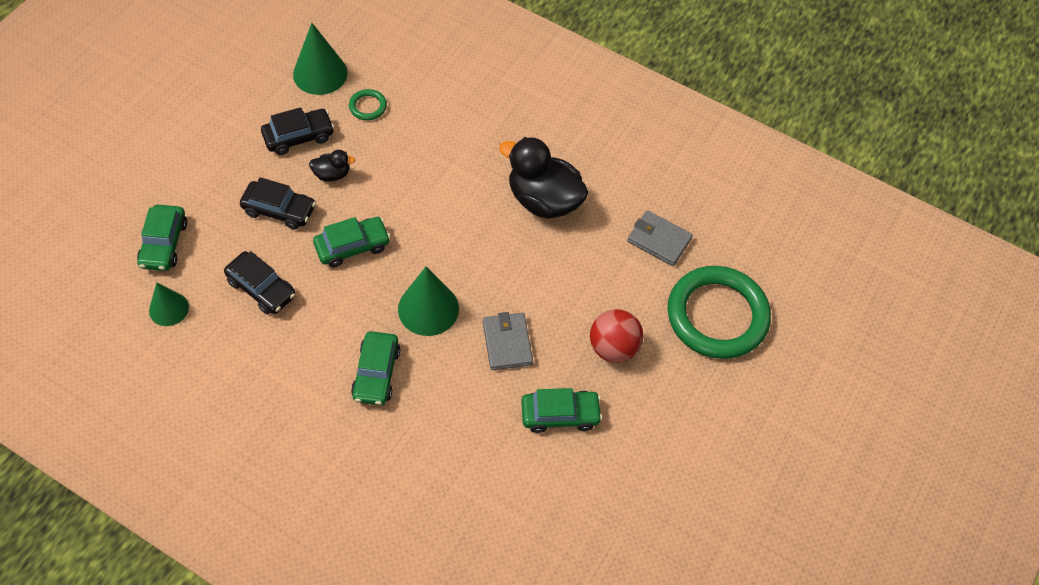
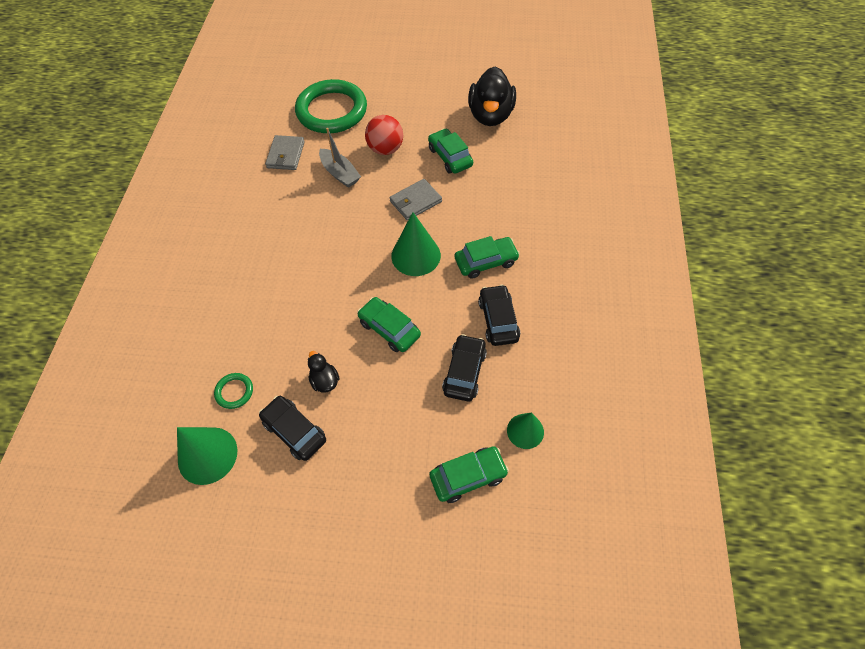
camera: 110 degrees left, 0 degrees up
(279, 210) = (382, 402): black car -> black car (498, 320)
(543, 200) = (281, 228): black duck -> black duck (490, 115)
(597, 283) = (340, 173): none -> grey boat

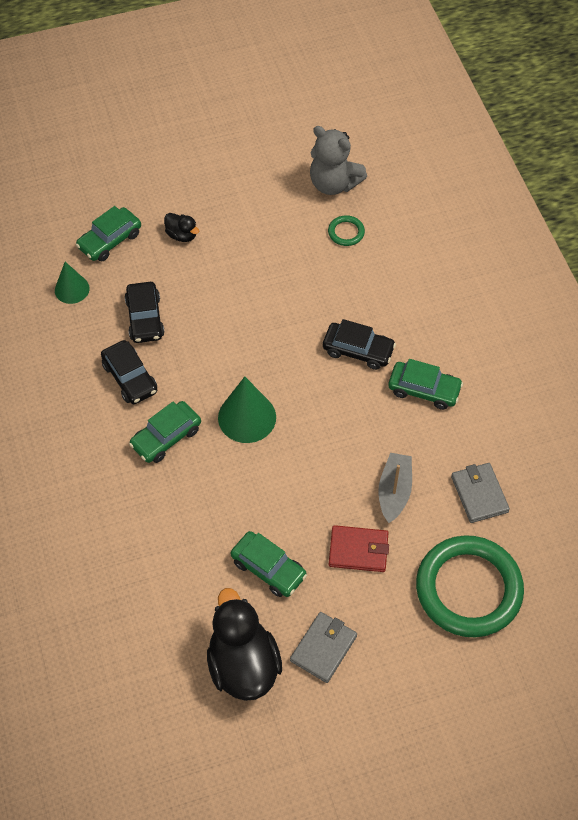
camera: 155 degrees right, 0 degrees up
(207, 455) = (333, 183): green cone -> grey teddy bear
(294, 431) = (273, 222): black car -> black car (358, 350)
(325, 381) = (271, 267): black duck -> black duck (182, 235)
(340, 173) = (394, 491): grey boat -> grey boat turned 75 degrees clockwise
(385, 149) = (358, 550): red ball -> red wallet
(389, 329) = (235, 332): green car -> green car (424, 390)
(415, 201) = (280, 485): grey wallet -> grey wallet (323, 648)

